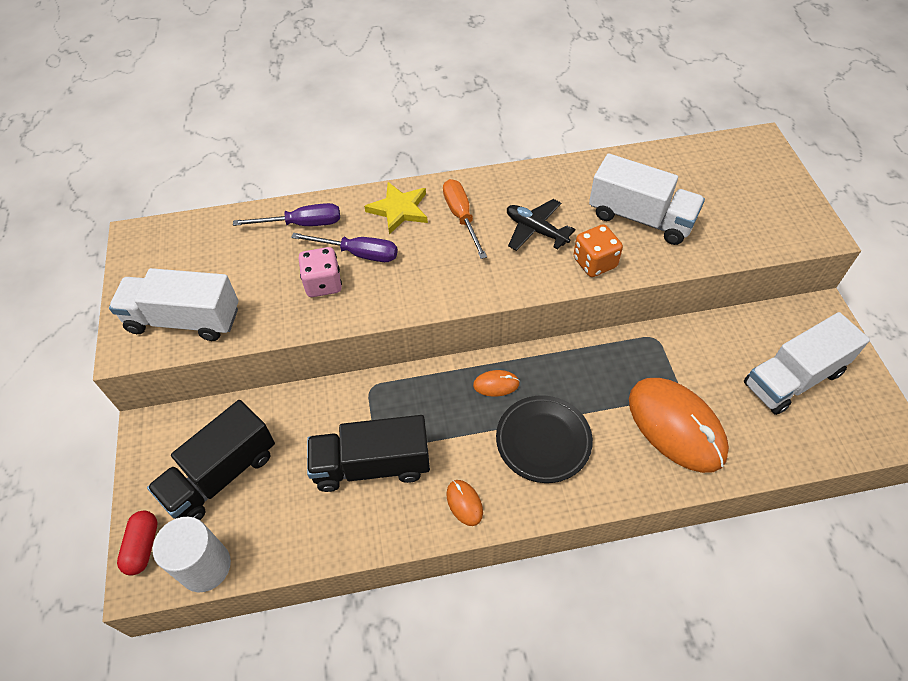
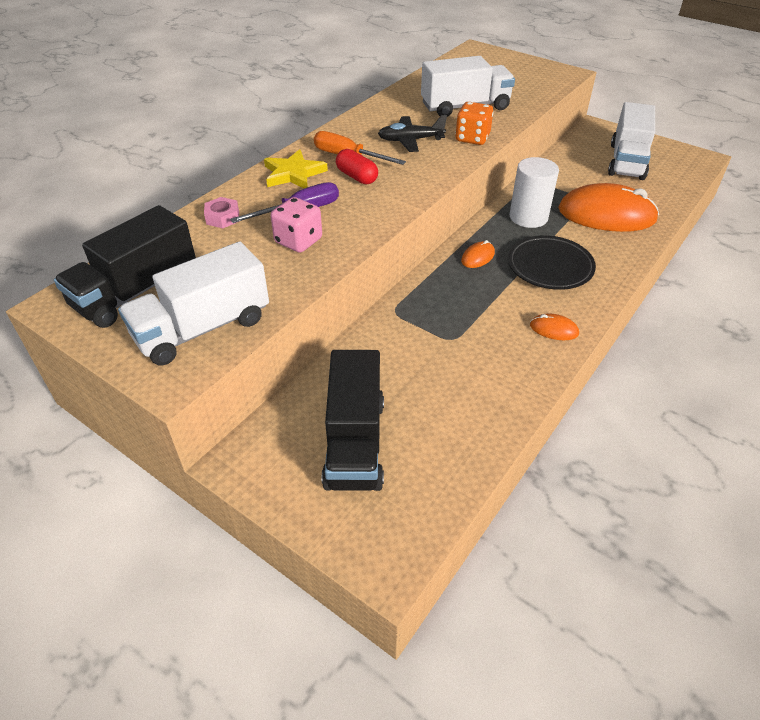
camera: 45 degrees left, 10 degrees down
(143, 547) = (356, 542): red capsule -> red capsule (357, 177)
(205, 566) = (431, 509): white cylinder -> white cylinder (528, 217)
(302, 224) = (223, 217): purple screwdriver -> pink nut
(372, 465) = (463, 352): black truck -> black truck (136, 291)

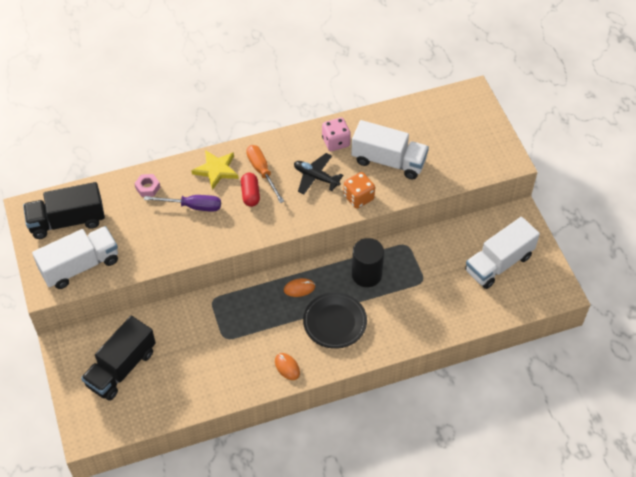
camera: 35 degrees right, 10 degrees up
(203, 328) = (80, 266): white truck -> white truck turned 150 degrees clockwise
(298, 241) = (172, 231): pink dice -> pink dice (335, 142)
(528, 217) = (366, 274): white cylinder -> black cylinder
(606, 214) = (422, 303): orange mouse -> none

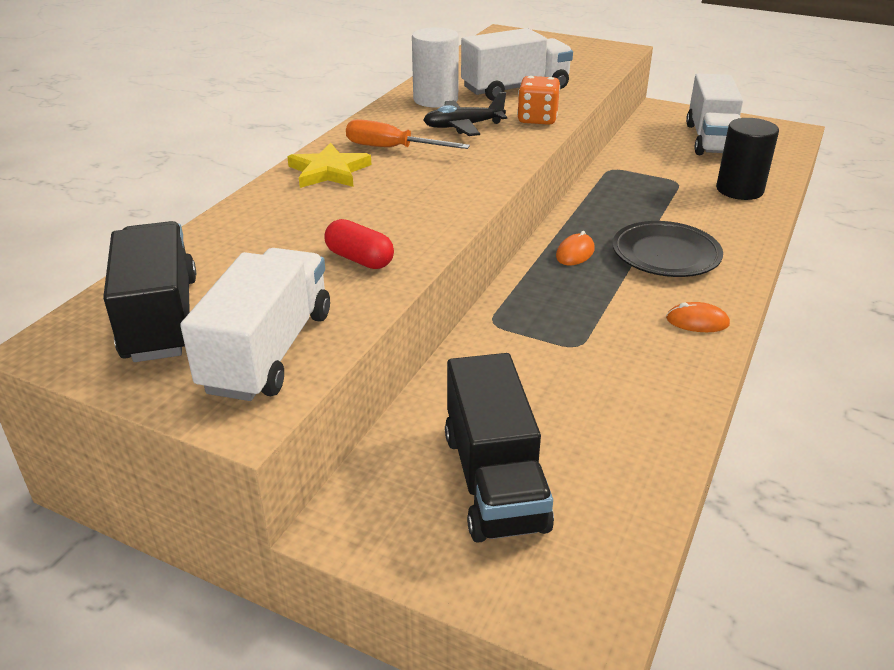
camera: 45 degrees left, 20 degrees down
(67, 221) = (161, 318): black truck -> black truck turned 135 degrees clockwise
(148, 188) = (252, 225): pink nut -> none
(193, 206) = (352, 210): purple screwdriver -> none
(250, 194) = (411, 168): red capsule -> red capsule (360, 259)
(335, 142) = (435, 99): pink dice -> white cylinder
(366, 274) = (620, 205): black cylinder -> black cylinder (739, 190)

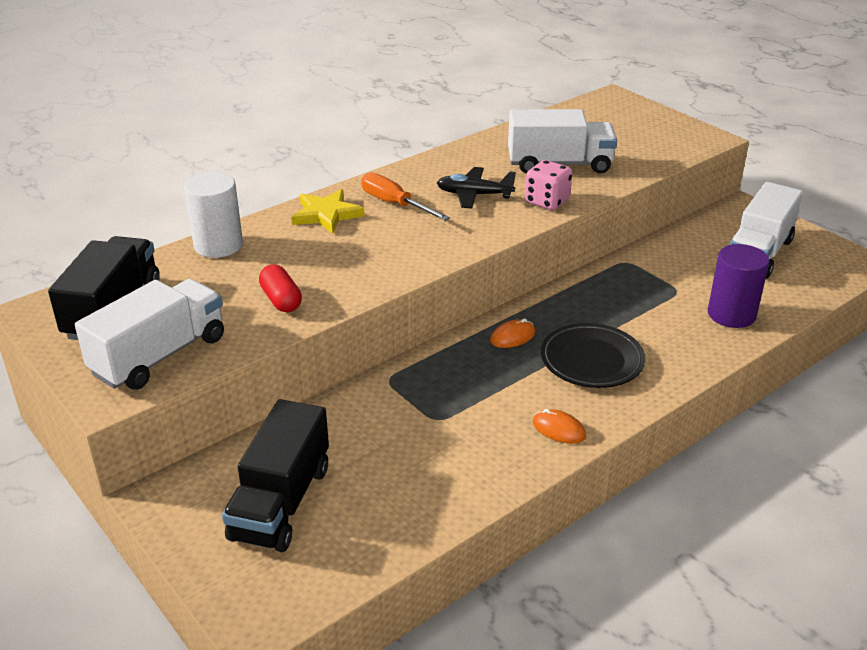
camera: 25 degrees right, 0 degrees up
(435, 99) = (476, 161): white cylinder -> white cylinder (218, 245)
(537, 119) = (547, 201): orange dice -> pink dice
(739, 190) = (731, 314): black cylinder -> purple cylinder

